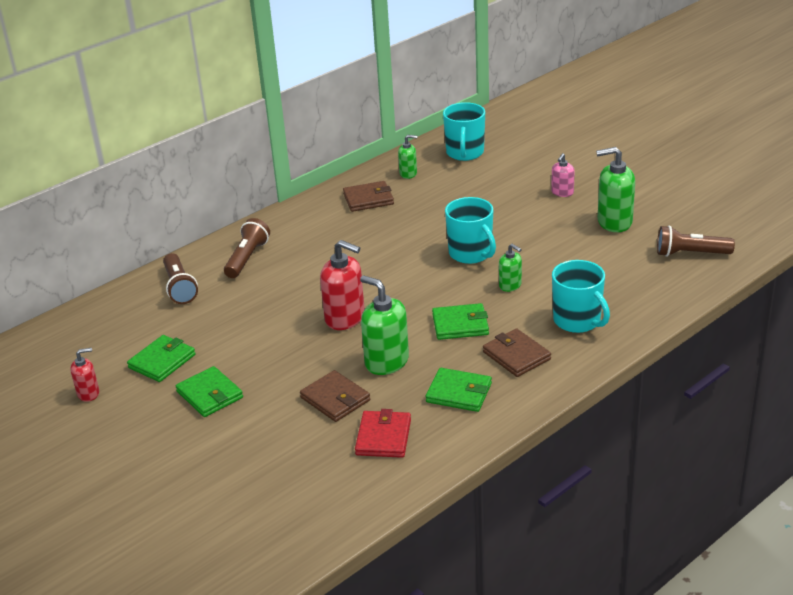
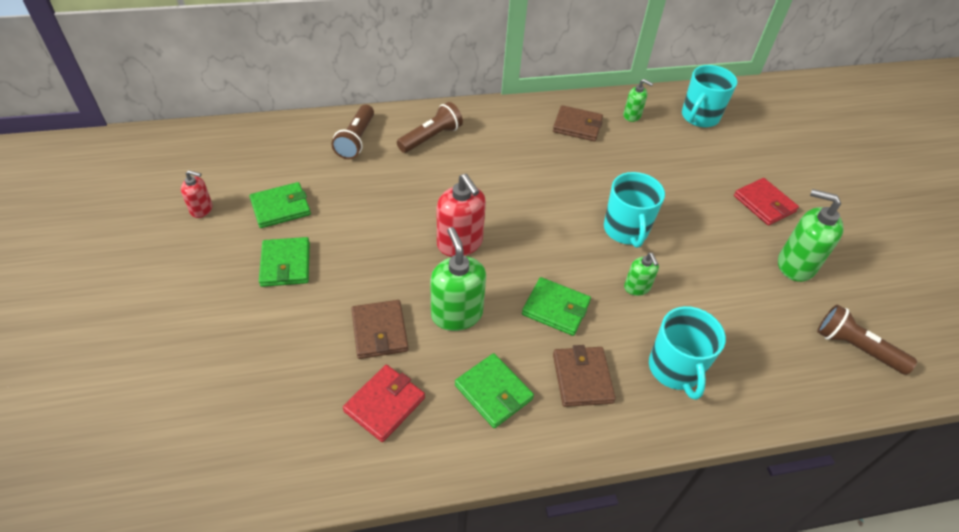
camera: 25 degrees right, 15 degrees up
(562, 192) = (764, 204): pink soap dispenser -> red wallet

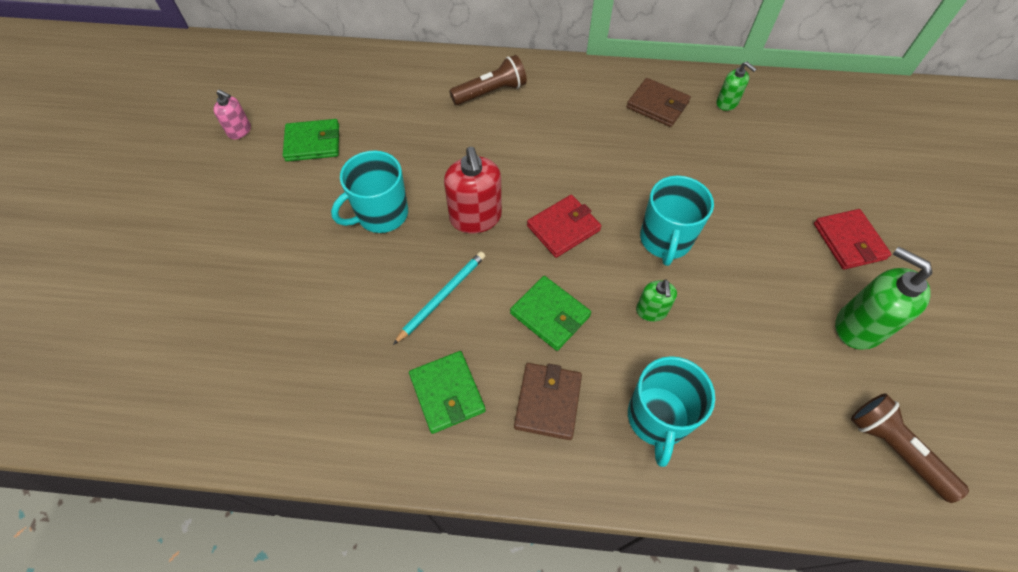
camera: 20 degrees right, 10 degrees up
(201, 209) = (239, 131): red soap dispenser -> pink soap dispenser
(285, 264) = (295, 204): green wallet -> none
(356, 140) = (413, 82): brown flashlight -> none
(379, 331) = (358, 297): brown wallet -> none
(384, 404) = (333, 378): red wallet -> red wallet (563, 228)
(456, 314) = (442, 296): green soap dispenser -> turquoise pencil
(699, 117) = (809, 118): turquoise mug -> turquoise mug (381, 214)

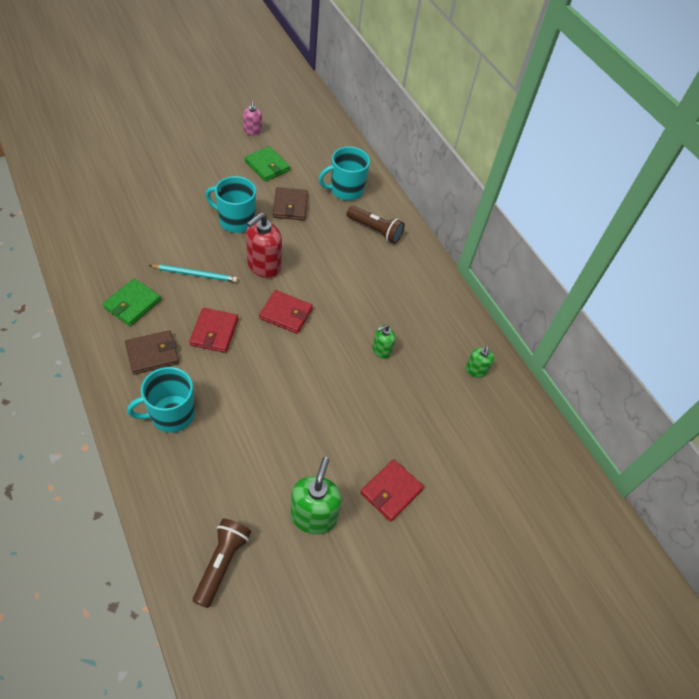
camera: 50 degrees right, 5 degrees down
(550, 314) = (214, 332): green wallet -> red wallet
(651, 311) = (250, 385): green soap dispenser -> green soap dispenser (381, 350)
(657, 105) = (438, 327): brown wallet -> brown wallet (290, 206)
(665, 240) = (314, 373): turquoise mug -> turquoise mug (346, 190)

